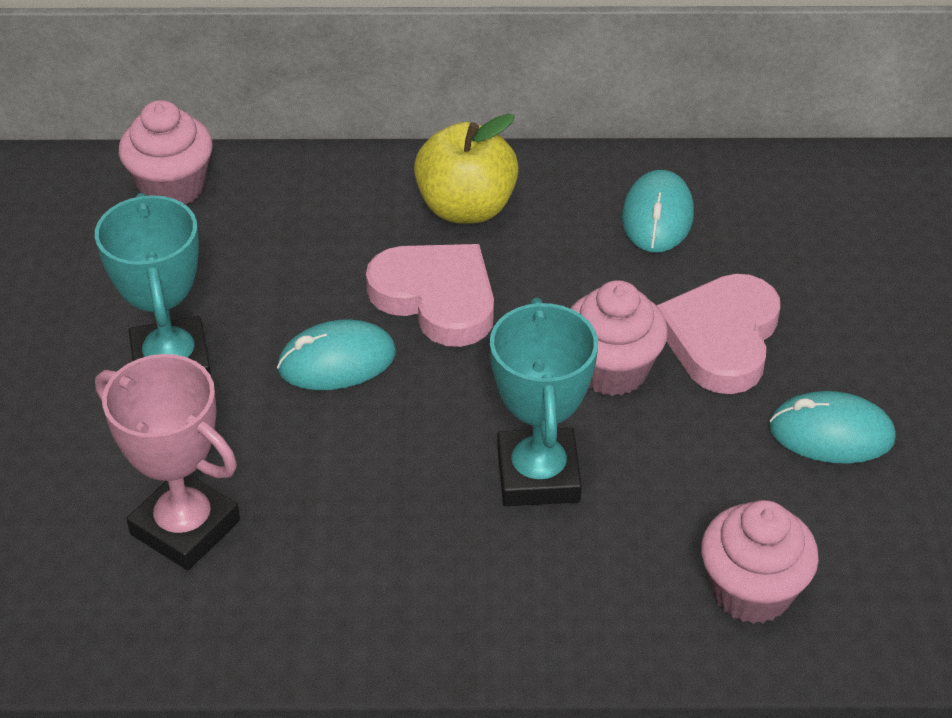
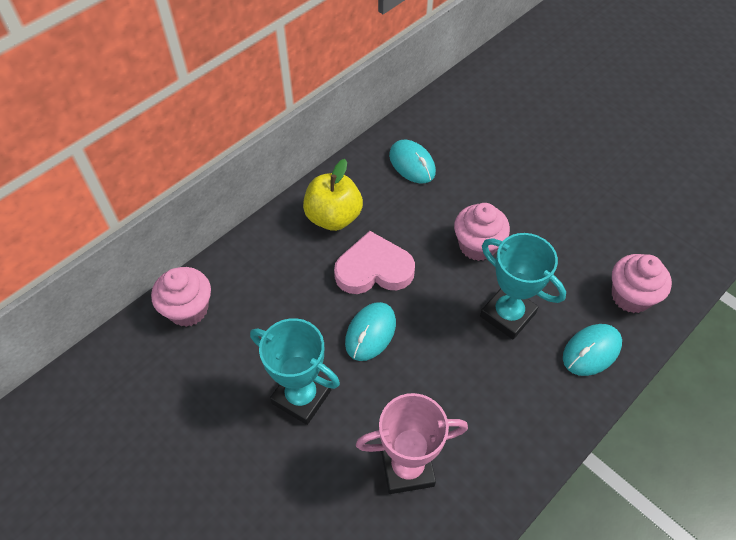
camera: 45 degrees left, 10 degrees up
(721, 338) = (497, 199): pink heart -> none
(831, 433) = (578, 209): turquoise mouse -> turquoise mouse (591, 351)

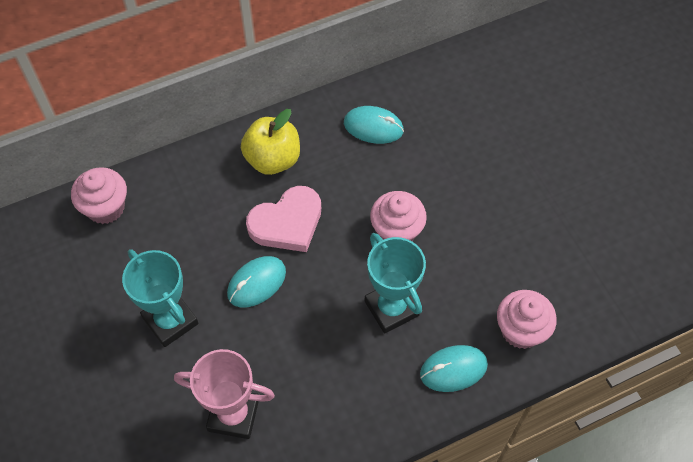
camera: 20 degrees right, 5 degrees up
(374, 269) = (287, 223): pink heart -> pink heart turned 135 degrees clockwise
(412, 164) = (373, 127): turquoise mouse -> turquoise mouse turned 60 degrees counterclockwise

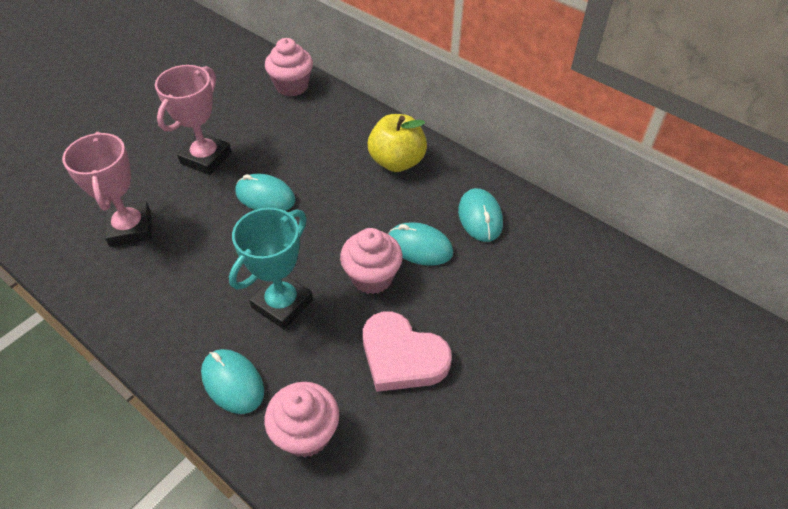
camera: 65 degrees right, 10 degrees down
(170, 321) = (206, 158): turquoise trophy -> pink trophy
(287, 223) = (336, 194): pink heart -> pink heart (402, 356)
(382, 184) = (419, 247): none -> turquoise mouse

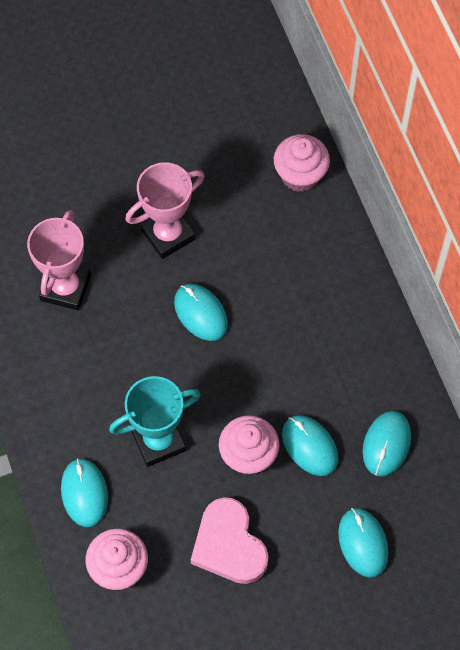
camera: 30 degrees right, 15 degrees up
(397, 161) = (349, 335): yellow apple -> none
(517, 296) = (363, 543): none -> turquoise mouse

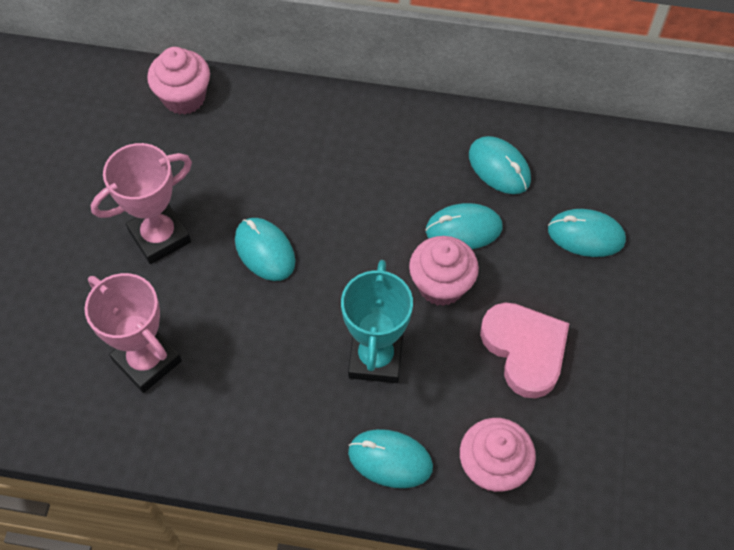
camera: 60 degrees left, 5 degrees down
(168, 234) = (160, 236): pink trophy -> pink trophy turned 60 degrees clockwise
(200, 313) = (265, 251): turquoise mouse -> turquoise mouse turned 60 degrees clockwise
(229, 545) = (525, 350): pink heart -> pink heart turned 120 degrees counterclockwise

